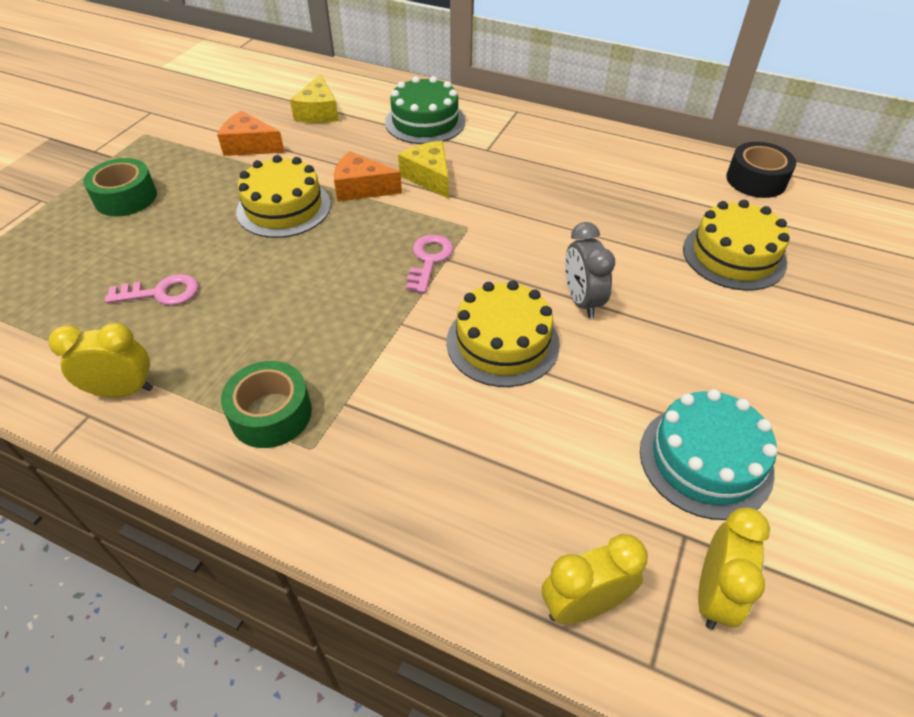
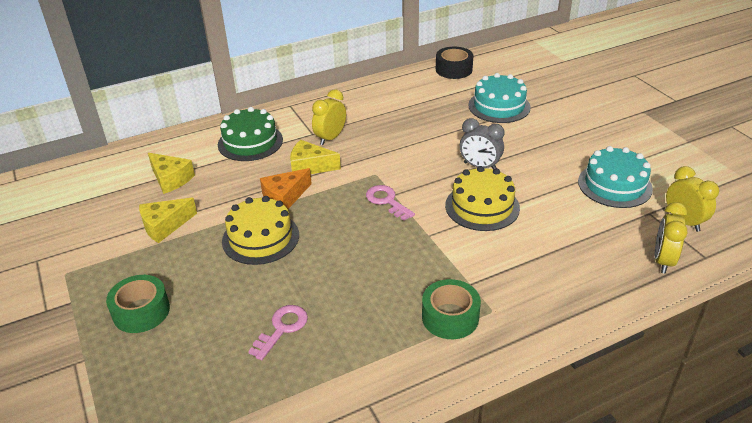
camera: 50 degrees left, 10 degrees down
(123, 391) = (362, 379): yellow clock -> yellow clock (330, 138)
(250, 146) = (165, 226): orange cheese -> yellow cheese
(734, 255) = (499, 106): yellow cake -> turquoise cake

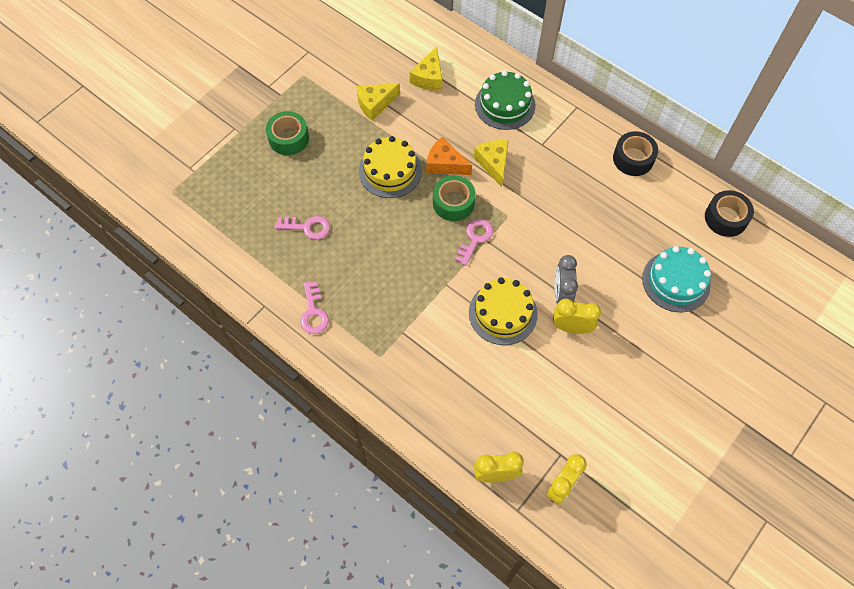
camera: 65 degrees right, 25 degrees up
(165, 226) = (375, 104): yellow cheese -> yellow cheese turned 60 degrees counterclockwise
(330, 138) = (542, 161): yellow clock -> yellow clock (571, 327)
(366, 93) = (633, 158): none -> black tape
(405, 355) = (313, 312): none -> pink key
(450, 317) = (361, 329): green tape -> green tape (453, 203)
(614, 185) = (590, 417): turquoise cake -> none

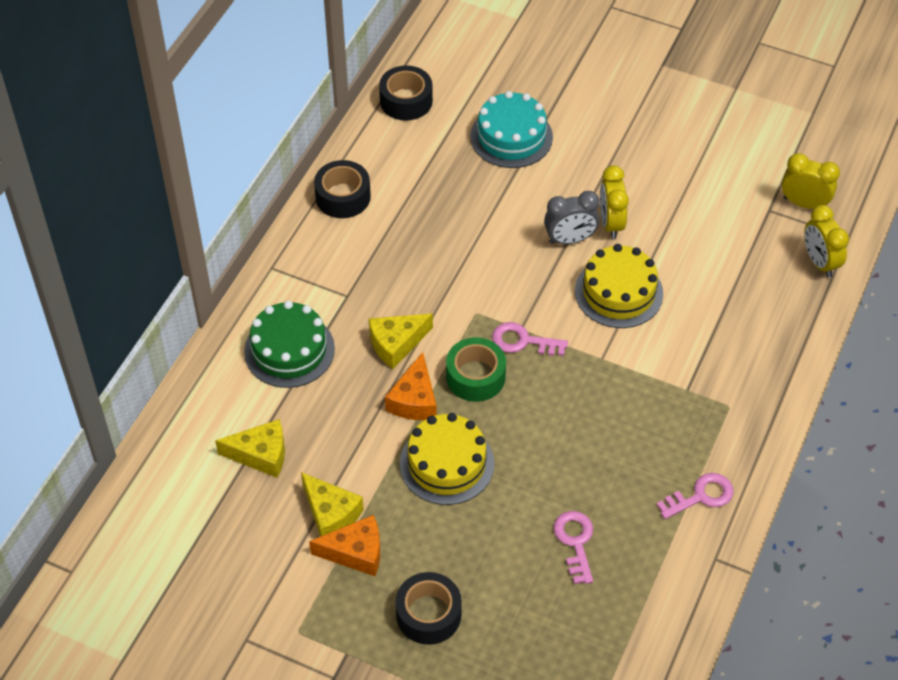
camera: 105 degrees left, 10 degrees down
(289, 138) = (428, 614): green tape -> black tape
(344, 111) = (355, 552): none -> orange cheese

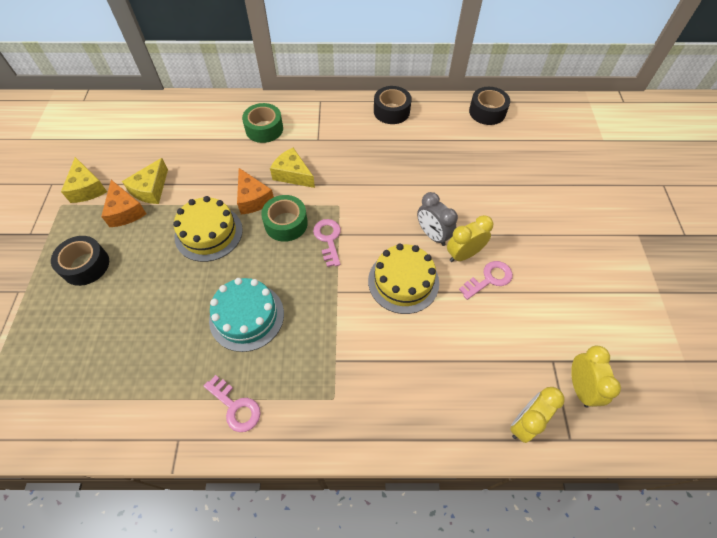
camera: 65 degrees right, 5 degrees up
(261, 454) = (183, 144): yellow cheese -> yellow cheese (87, 188)
(289, 350) = (264, 129): green cake -> green tape
(414, 400) = (253, 199): orange cheese -> orange cheese turned 105 degrees counterclockwise
(511, 137) = (499, 172): turquoise cake -> turquoise cake (246, 316)
(575, 542) = (166, 332): pink key -> pink key (489, 279)

